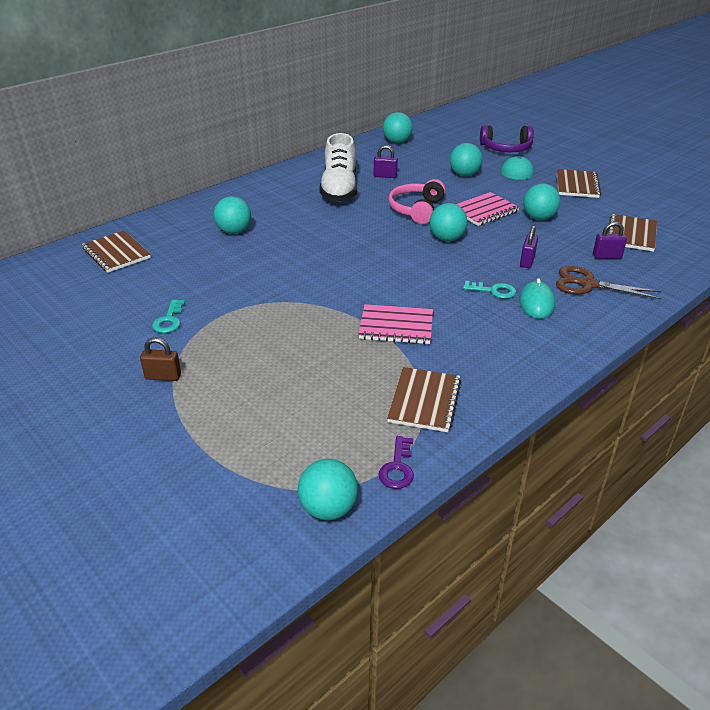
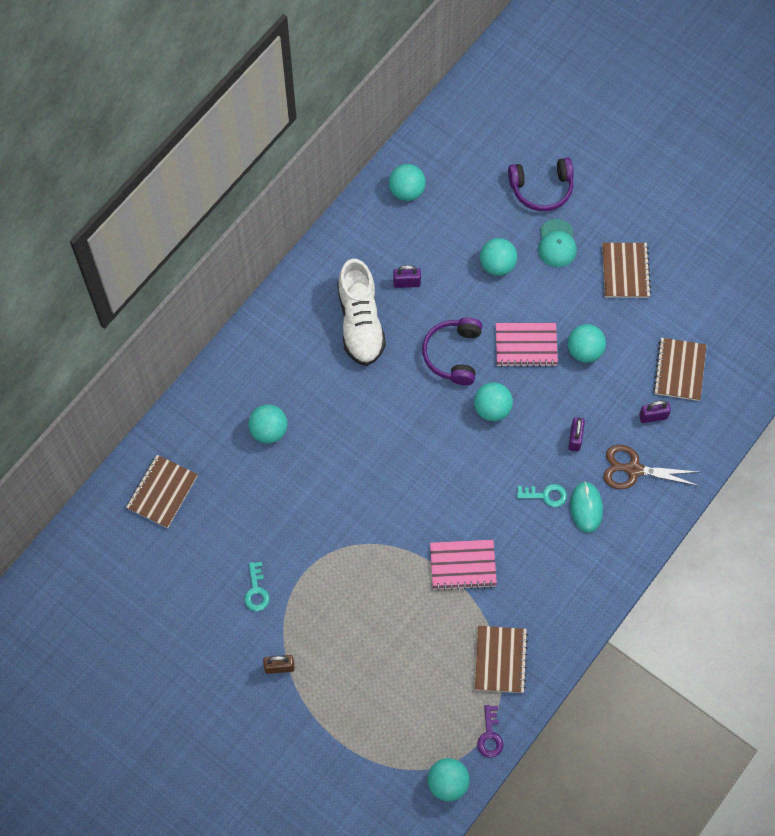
camera: 10 degrees left, 30 degrees up
(116, 253) = (162, 492): brown notebook -> brown notebook turned 75 degrees clockwise
(416, 209) = (453, 354): pink headphones -> purple headphones
(484, 211) = (526, 346): pink notebook -> pink notebook turned 45 degrees clockwise

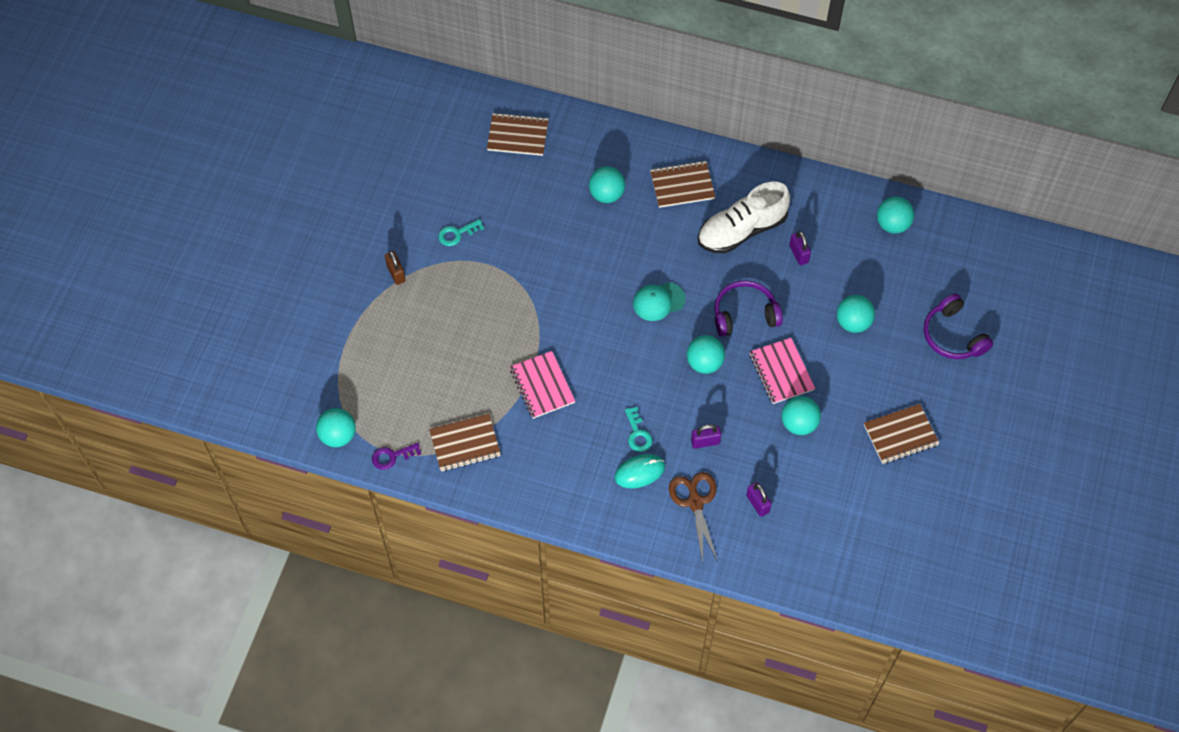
camera: 70 degrees right, 5 degrees down
(557, 243) = (900, 366): turquoise cap -> turquoise cap (658, 301)
(679, 370) = (817, 514): brown notebook -> brown notebook (682, 185)

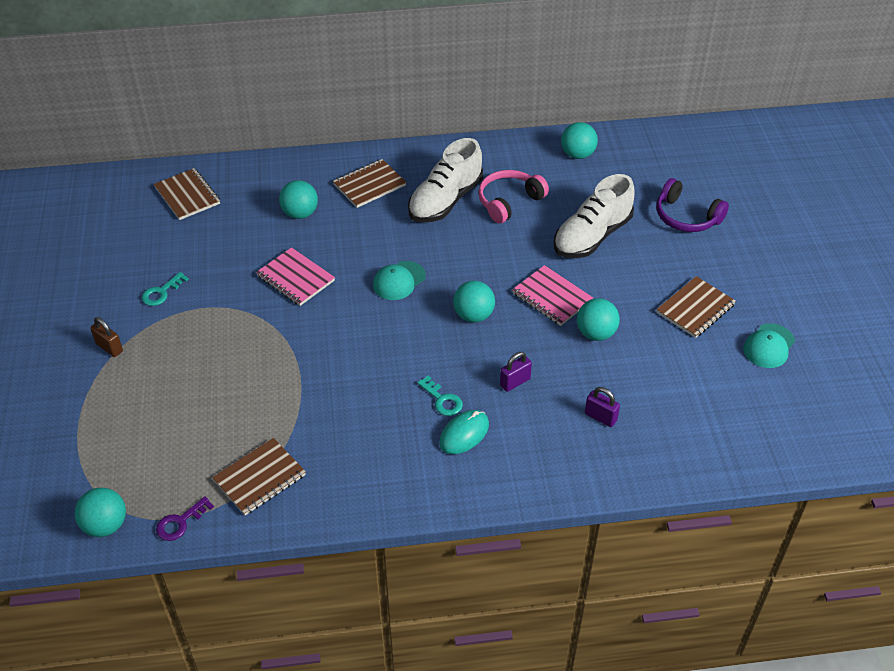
camera: 25 degrees left, 15 degrees down
(518, 136) = (187, 196): brown notebook -> brown notebook turned 75 degrees clockwise
(542, 386) = (318, 393): pink notebook -> pink notebook (295, 278)
(695, 502) = (537, 440): brown scissors -> none
(744, 314) = (488, 263): purple headphones -> none
(798, 254) = (509, 202): purple padlock -> pink headphones
(853, 322) = (592, 236): turquoise ball -> white shoe
(941, 498) = (769, 346): none -> turquoise cap

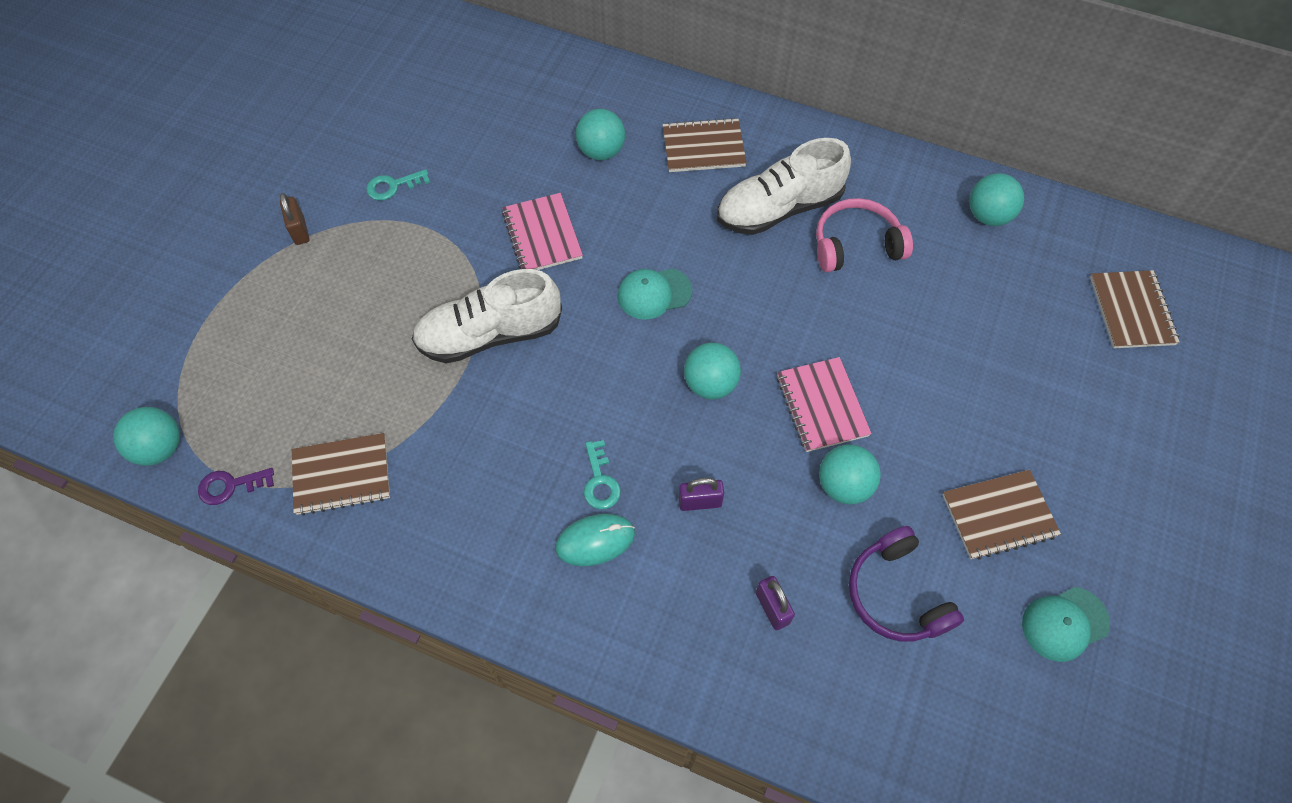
camera: 30 degrees right, 15 degrees up
(187, 196) = (496, 74): brown notebook -> brown notebook (1131, 311)
(592, 236) = (929, 343): white shoe -> white shoe (490, 334)
(686, 217) = (1076, 373): purple headphones -> purple headphones (896, 594)

